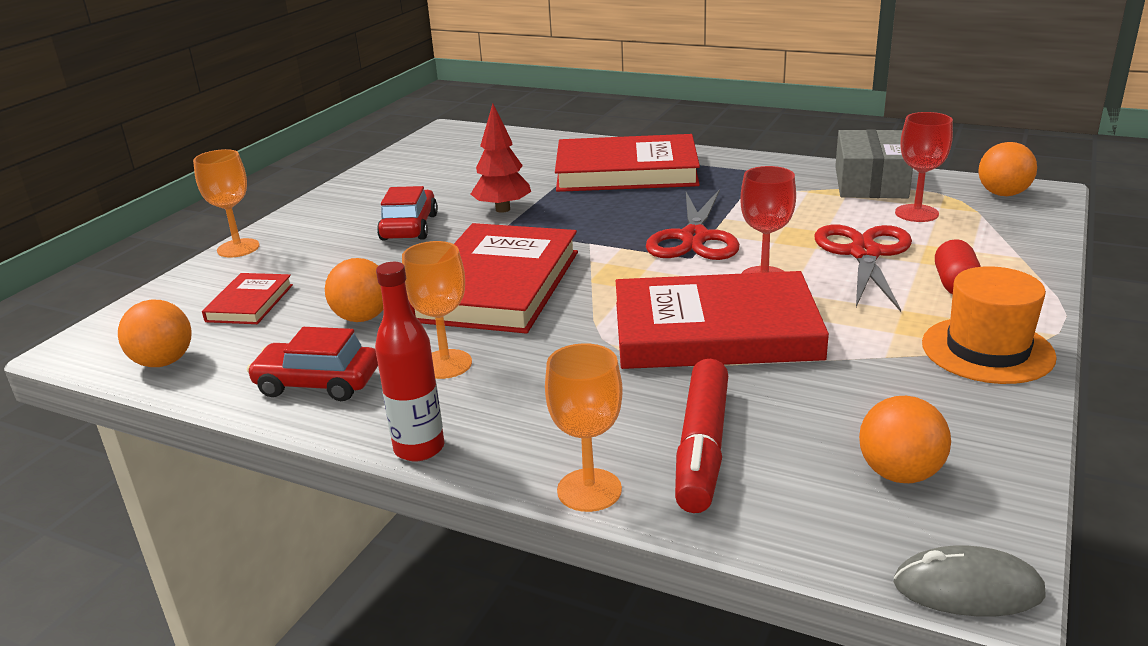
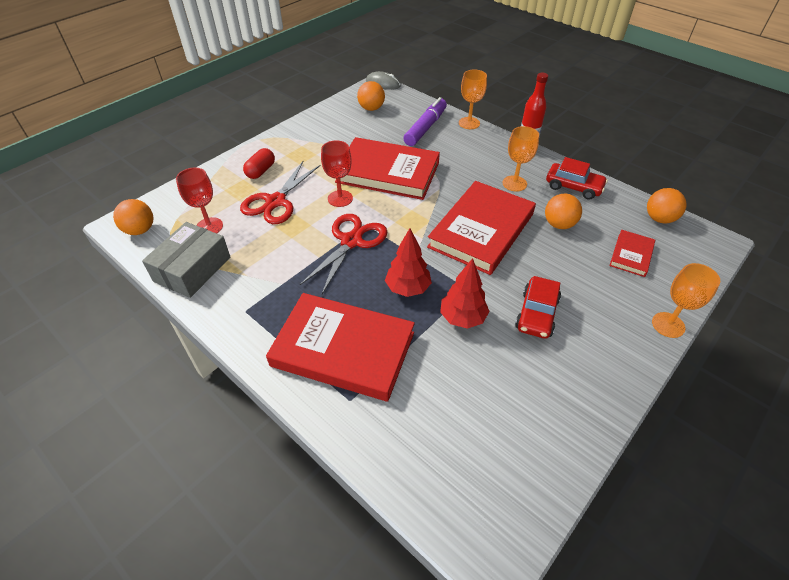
camera: 165 degrees left, 20 degrees up
(582, 216) = (407, 288): none -> red tree
(702, 447) = (425, 128): red marker -> purple marker
(987, 350) = (292, 138): orange hat -> none

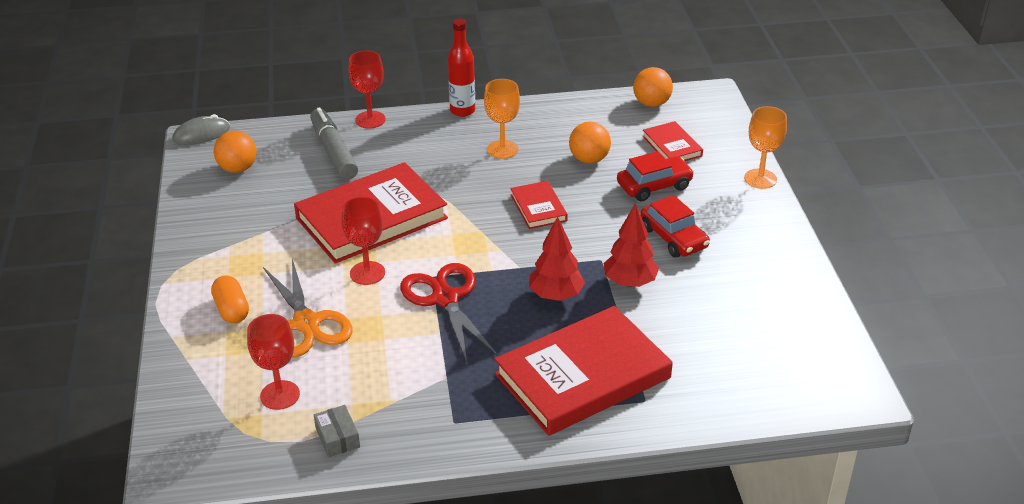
camera: 50 degrees left, 10 degrees down
(140, 230) = (206, 458): orange ball -> none
(192, 269) = (337, 438): grey box -> grey box, size x0.49
(261, 171) = (232, 310): red capsule -> orange capsule
(276, 202) = (306, 323): red scissors -> orange scissors
(425, 128) = (334, 151): purple marker -> grey marker
(469, 123) = (370, 120): orange goblet -> red goblet
(481, 230) = (538, 208): red book -> red book, size x0.47
(573, 187) = (553, 120): red car -> red car (654, 186)

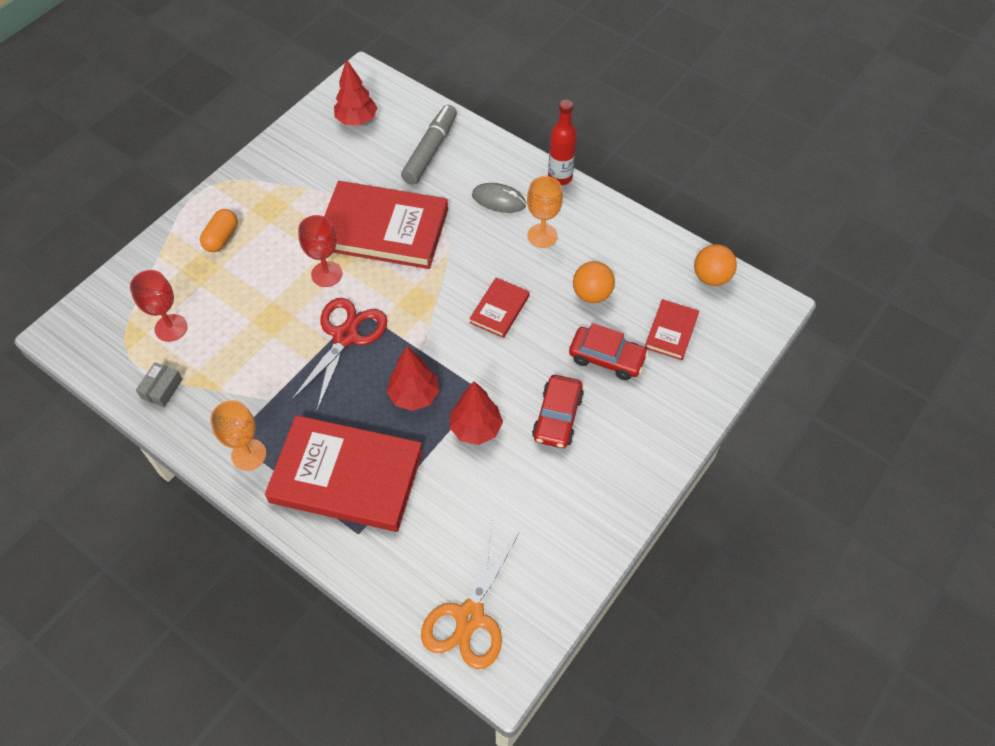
camera: 45 degrees right, 20 degrees up
(201, 134) = (370, 73): grey mouse -> grey mouse (499, 200)
(238, 168) = (357, 120): orange ball -> red tree
(306, 323) = (247, 285): orange scissors -> orange scissors (470, 617)
(370, 120) = (487, 138): red goblet -> none
(760, 179) = (698, 419): orange goblet -> orange goblet (249, 454)

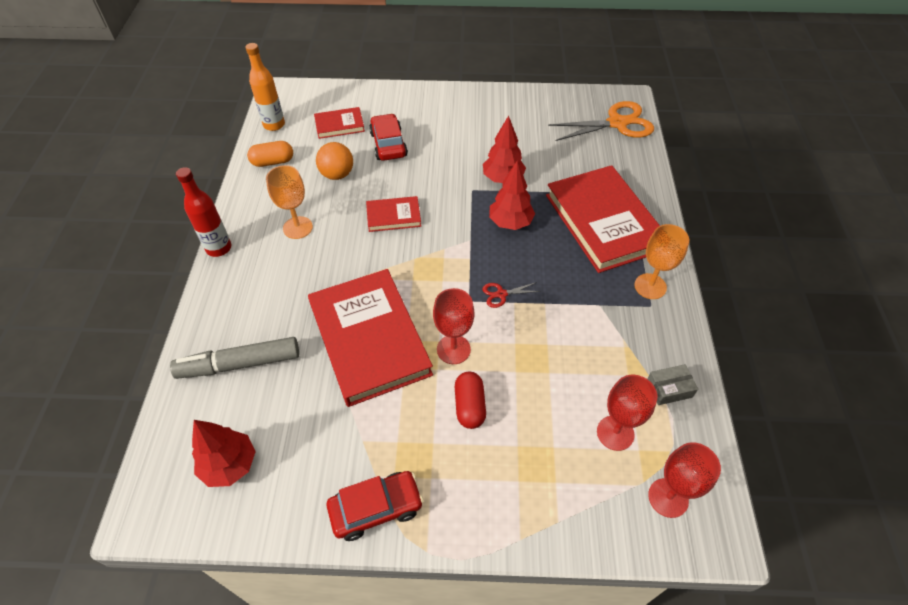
camera: 125 degrees left, 5 degrees down
(106, 324) = (668, 498): none -> red goblet
(222, 238) = (486, 475): orange capsule -> orange capsule (273, 162)
(275, 257) = (469, 406): none -> red capsule
(345, 336) = (501, 294): red scissors -> red scissors, size x0.45
(499, 200) = (275, 275): grey mouse -> none
(557, 417) = (456, 146): red car -> red car (376, 508)
(711, 277) = (274, 125): orange ball -> orange bottle

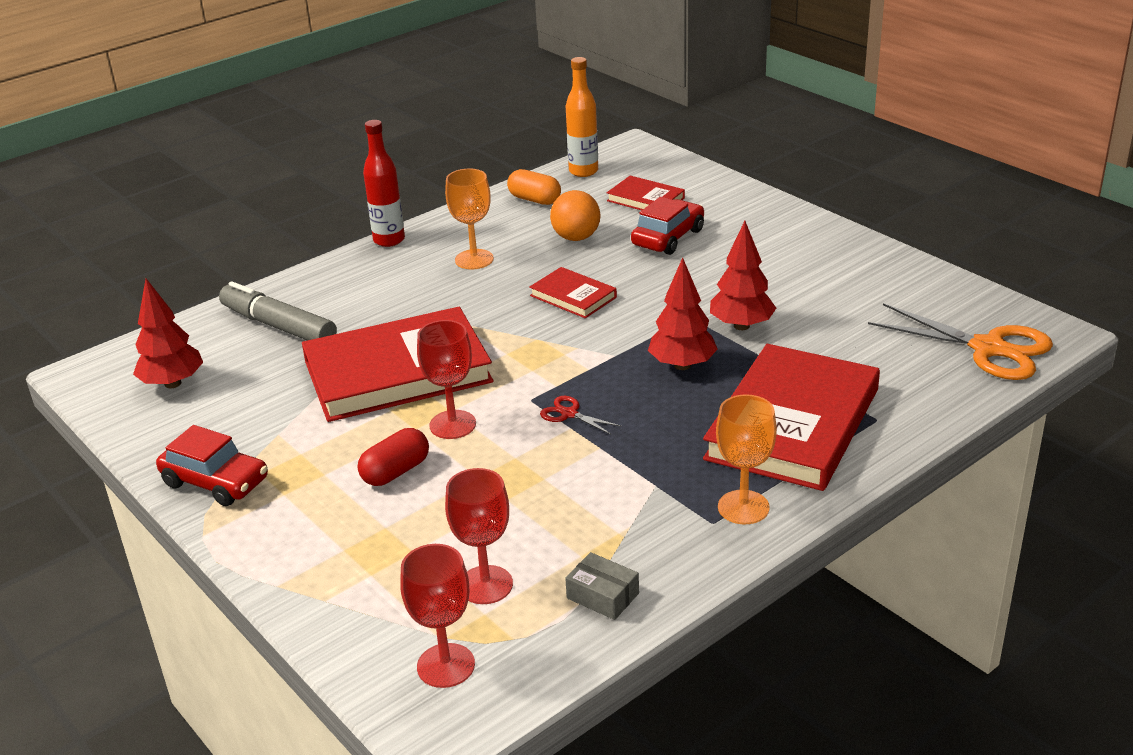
camera: 50 degrees right, 20 degrees down
(369, 339) = (397, 372): red book -> red book turned 45 degrees clockwise

